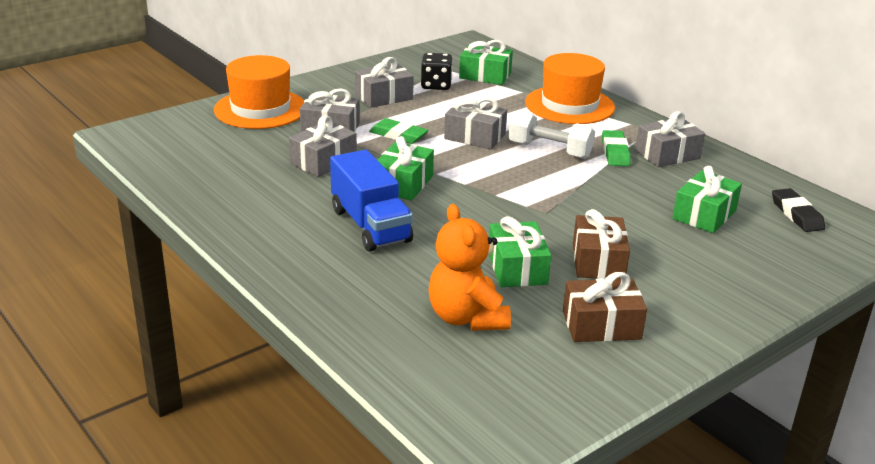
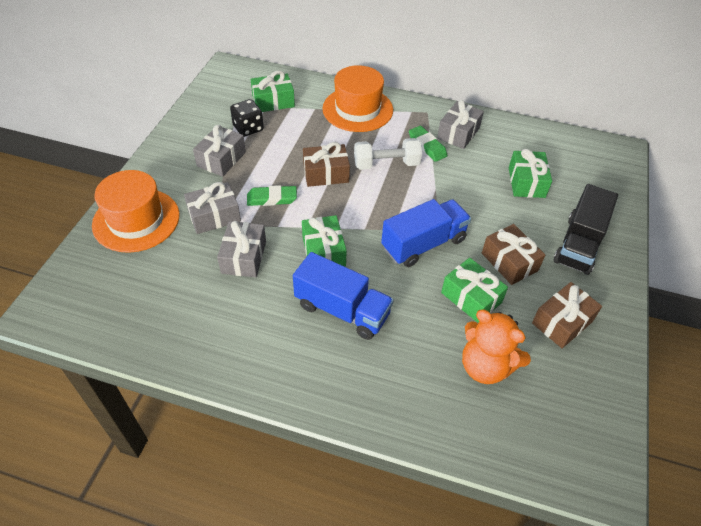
camera: 35 degrees left, 20 degrees up
(474, 136) = (326, 174): grey gift -> brown gift
(515, 215) = (423, 244): none -> blue truck
(707, 280) = (579, 244): none -> black truck
(796, 214) = (571, 155): black eraser -> none

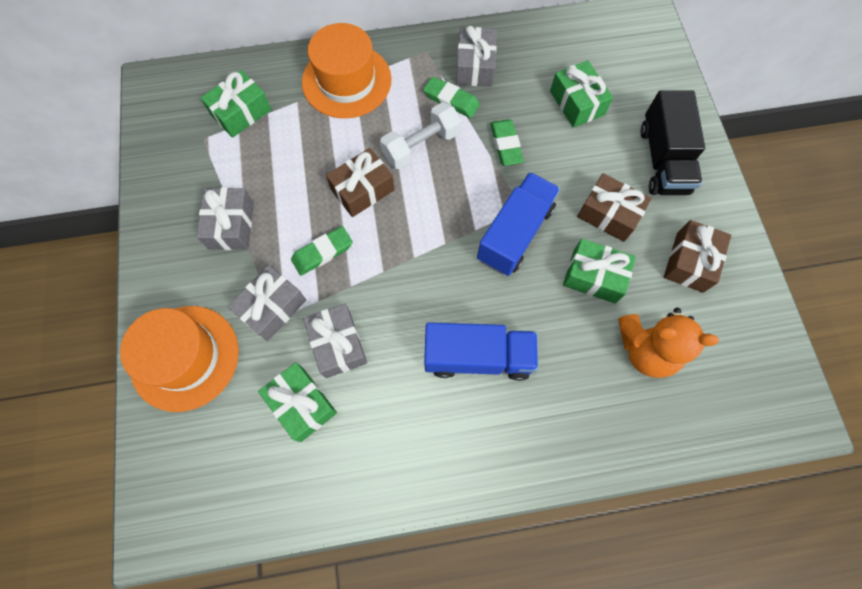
camera: 25 degrees left, 20 degrees up
(248, 128) = (235, 166): black dice -> none
(323, 251) = (418, 294): green gift -> green gift (302, 404)
(452, 187) = (506, 145): none -> green eraser

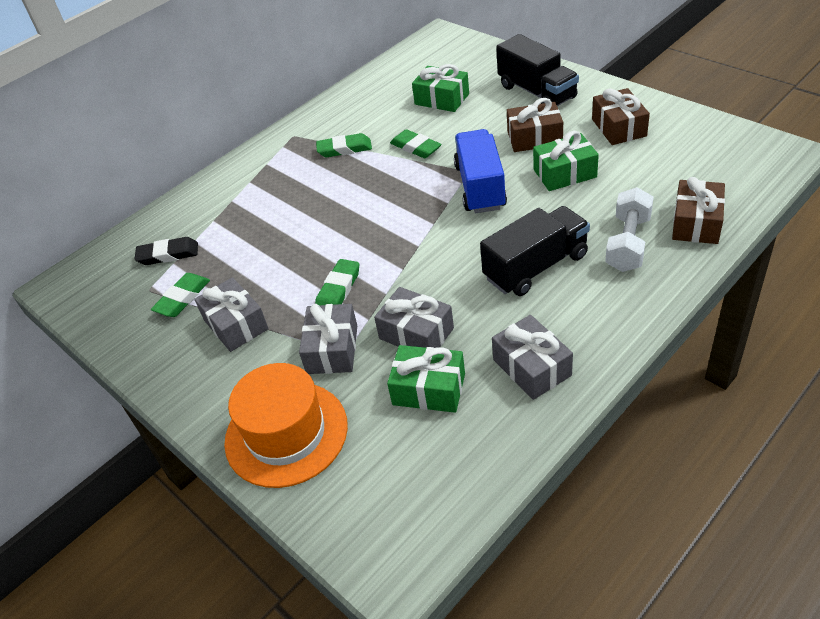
camera: 30 degrees left, 25 degrees down
(218, 167) = (182, 298): none -> green eraser
(241, 112) = (168, 254): green gift -> black eraser
(346, 81) = (244, 186): orange hat -> none
(362, 190) = (330, 235): brown gift -> brown gift (696, 223)
(421, 146) = (349, 185): white dumbbell -> white dumbbell (628, 243)
(475, 66) = (342, 123): grey gift -> grey gift (531, 367)
(478, 356) = (536, 267): blue truck -> black truck
(646, 349) = (647, 186): orange teddy bear -> none

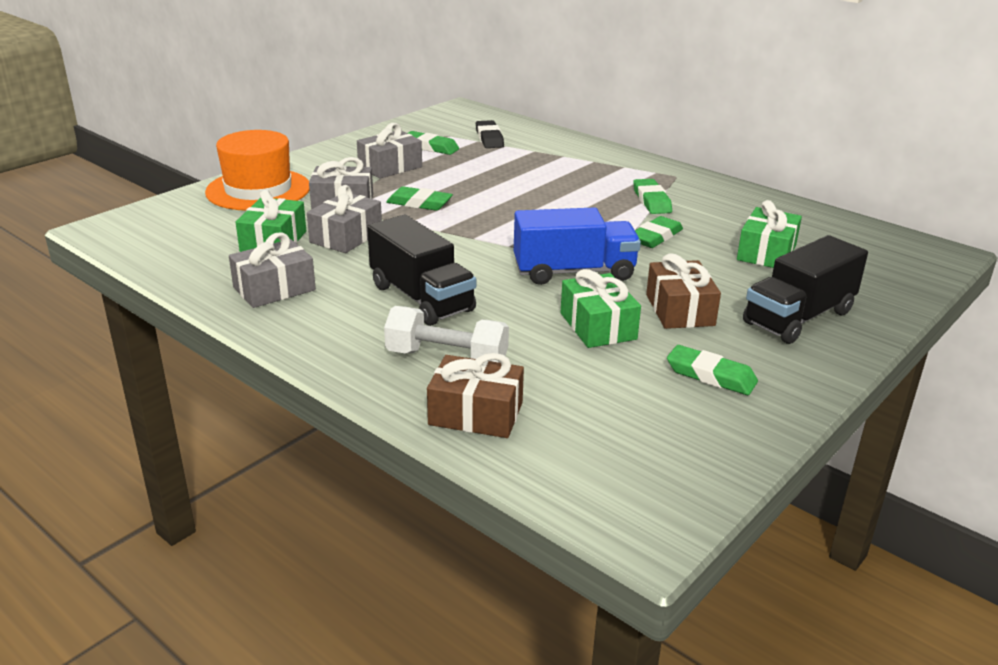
camera: 80 degrees right, 15 degrees down
(619, 127) = (711, 375): brown gift -> green eraser

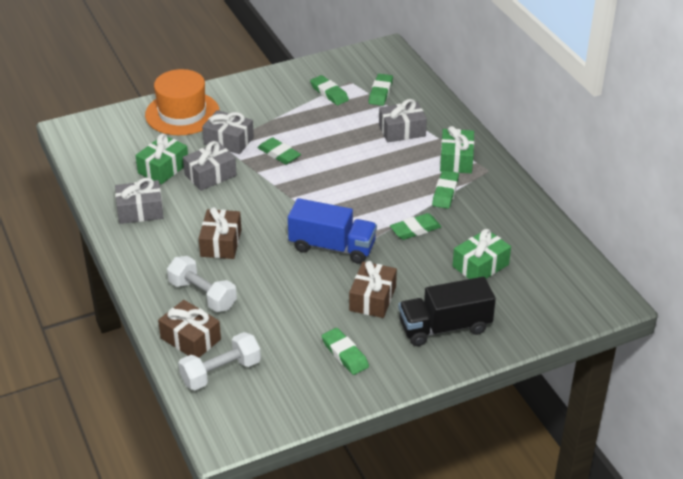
camera: 25 degrees right, 10 degrees up
(390, 167) = (285, 109): grey gift -> grey gift (402, 130)
(421, 298) = (221, 243): black truck -> brown gift
(489, 138) = (380, 92): black eraser -> green eraser
(560, 443) = (220, 372): none -> white dumbbell
(597, 326) = (309, 296): green gift -> green gift (456, 160)

